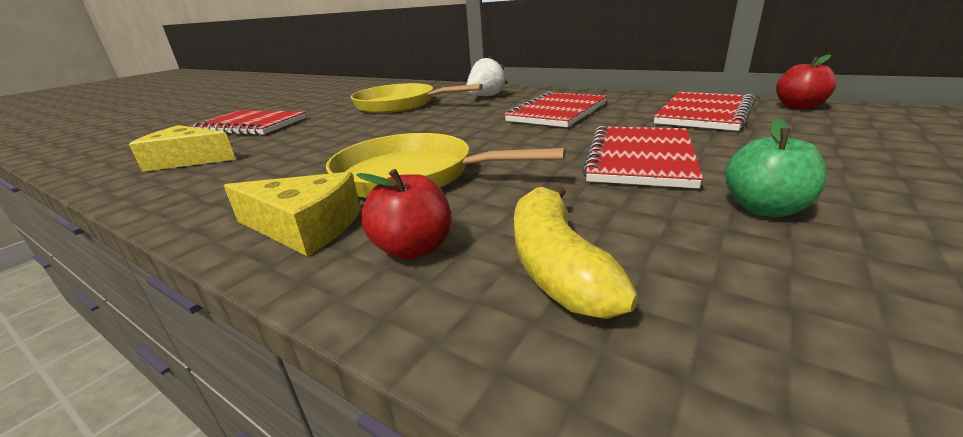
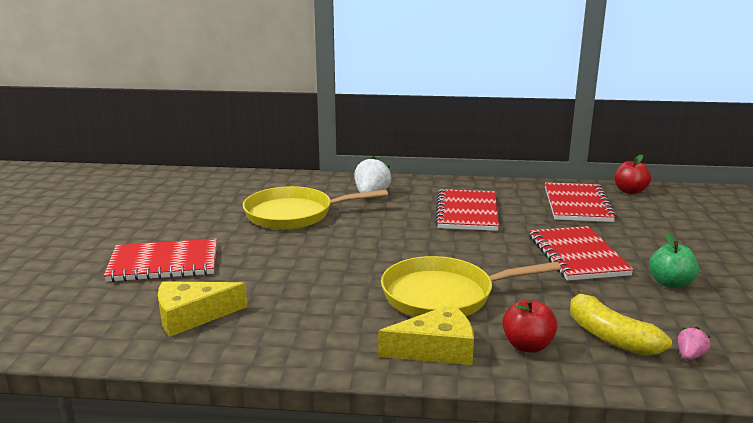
camera: 30 degrees left, 5 degrees down
(684, 343) = (690, 356): none -> pink strawberry

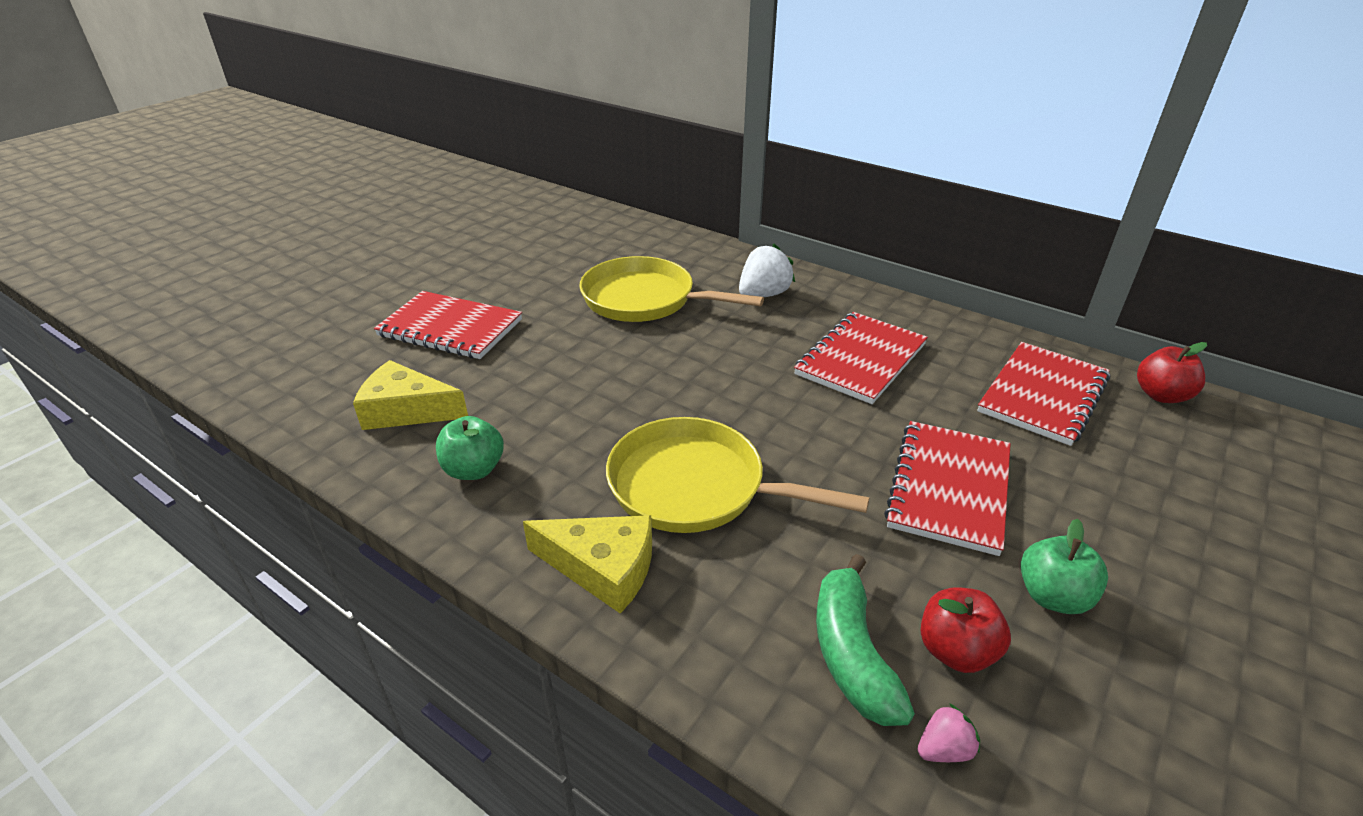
camera: 30 degrees right, 15 degrees up
(288, 331) = (474, 469): none -> green apple
(527, 346) = (720, 615): red apple -> red apple (955, 651)
(609, 337) = (851, 653): yellow banana -> green banana

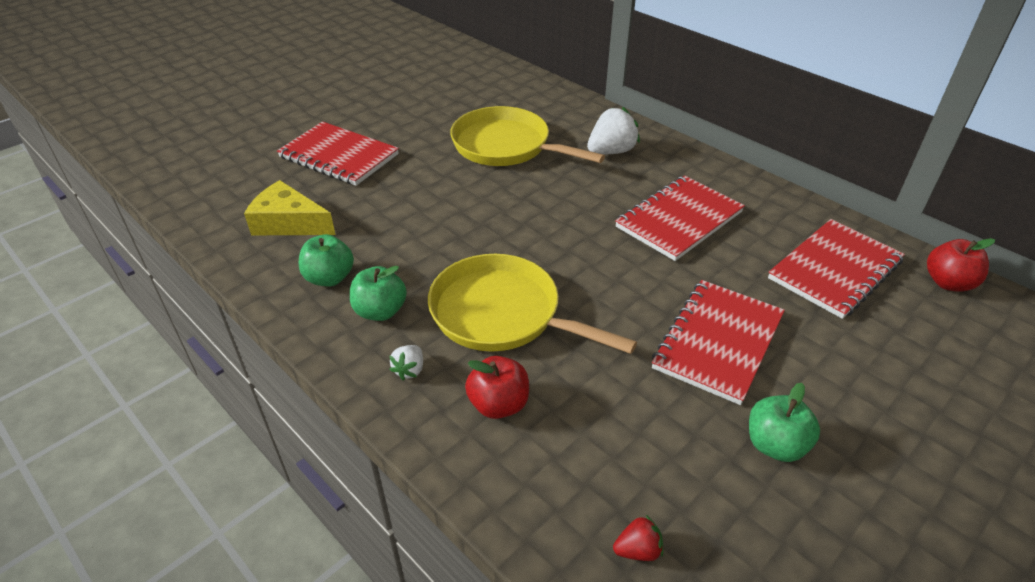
camera: 10 degrees right, 5 degrees up
(547, 501) = (380, 311): none -> green apple
(603, 568) = (409, 370): yellow cheese -> white strawberry
(851, 653) = (588, 465): green banana -> none
(944, 749) = (638, 550): pink strawberry -> red strawberry
(955, 651) = (675, 476): red apple -> red apple (498, 404)

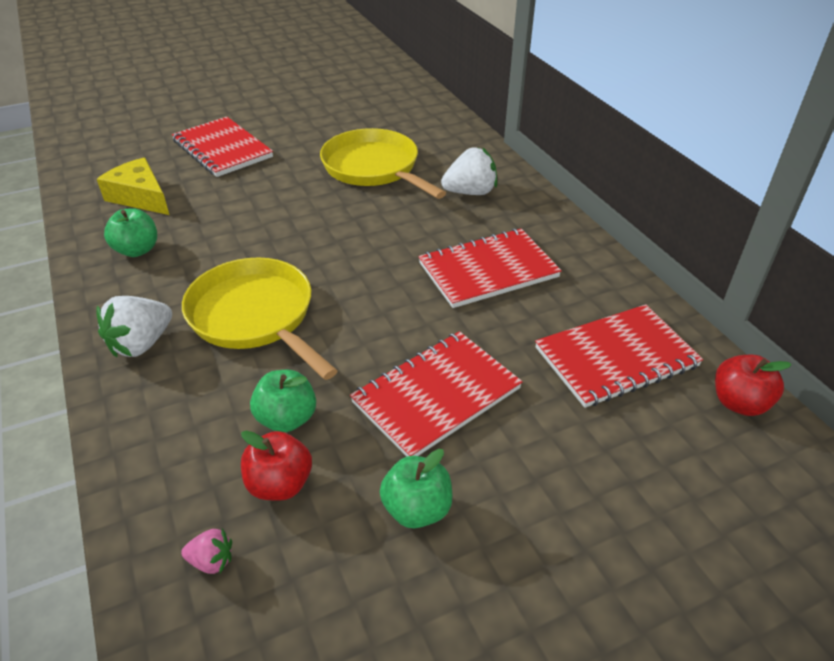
camera: 20 degrees right, 0 degrees up
(380, 311) = (156, 288): green apple -> green apple (287, 419)
(409, 370) = (141, 344): white strawberry -> white strawberry, size x1.91
(498, 404) = (191, 394): red apple -> red apple (280, 484)
(638, 550) = (211, 561): red strawberry -> pink strawberry

